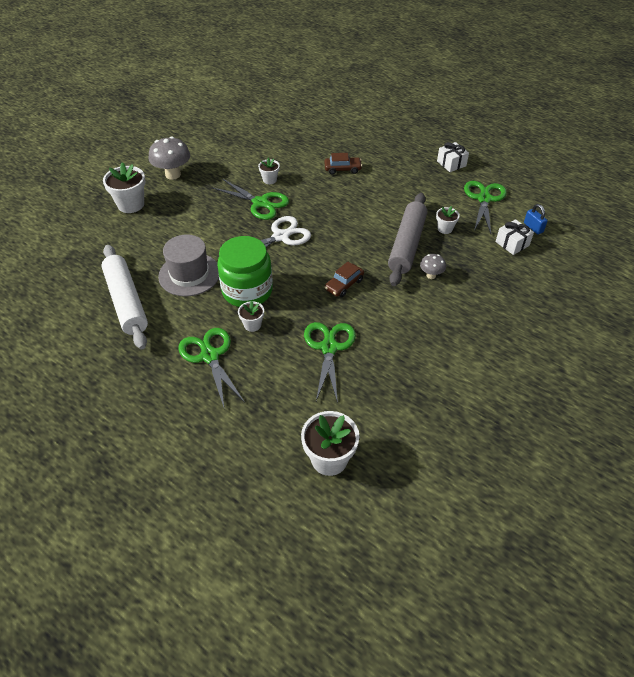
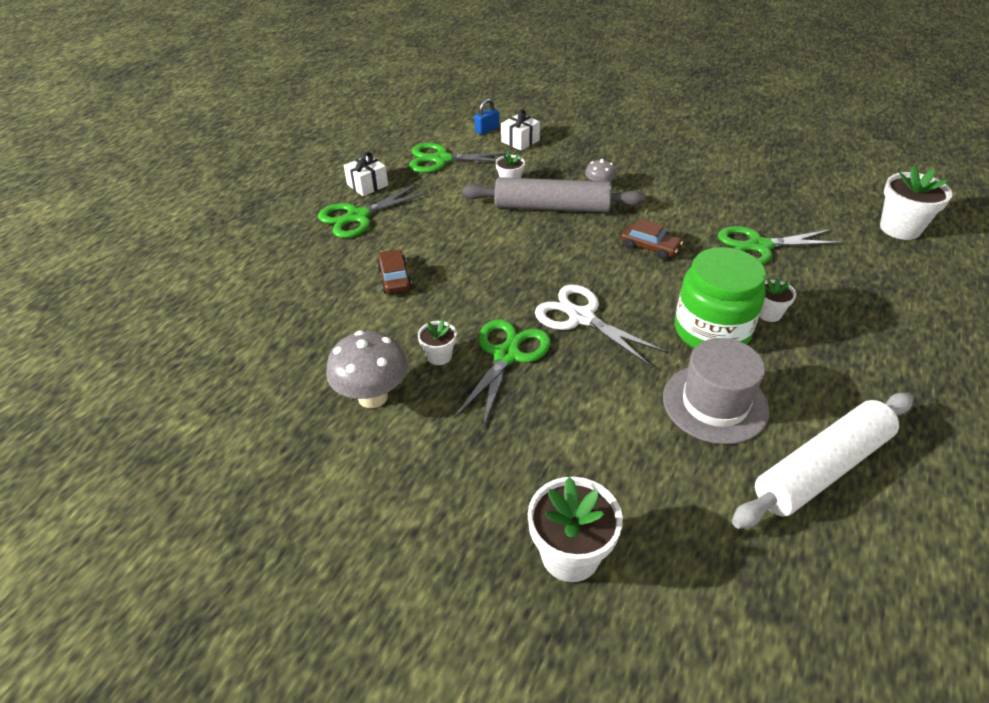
camera: 100 degrees left, 5 degrees down
(173, 174) = (449, 508): grey mushroom -> grey mushroom (372, 397)
(210, 356) = (848, 342): green scissors -> green scissors (358, 216)

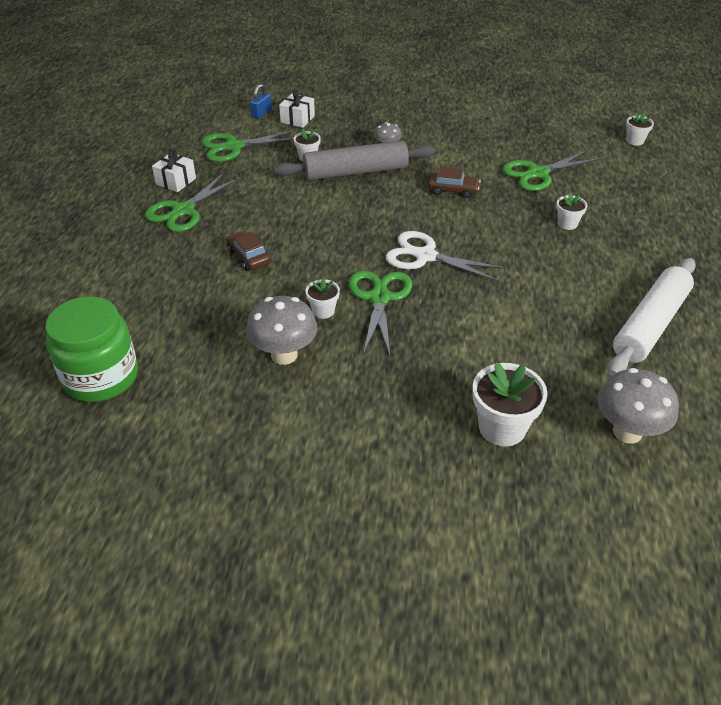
camera: 20 degrees left, 0 degrees up
(711, 331) = (531, 245): green jar -> green jar (101, 377)
(715, 403) = (557, 298): grey hat -> none
(728, 608) = (627, 432): none -> grey mushroom
(900, 228) = (635, 141): white flower pot -> white flower pot, size x0.55

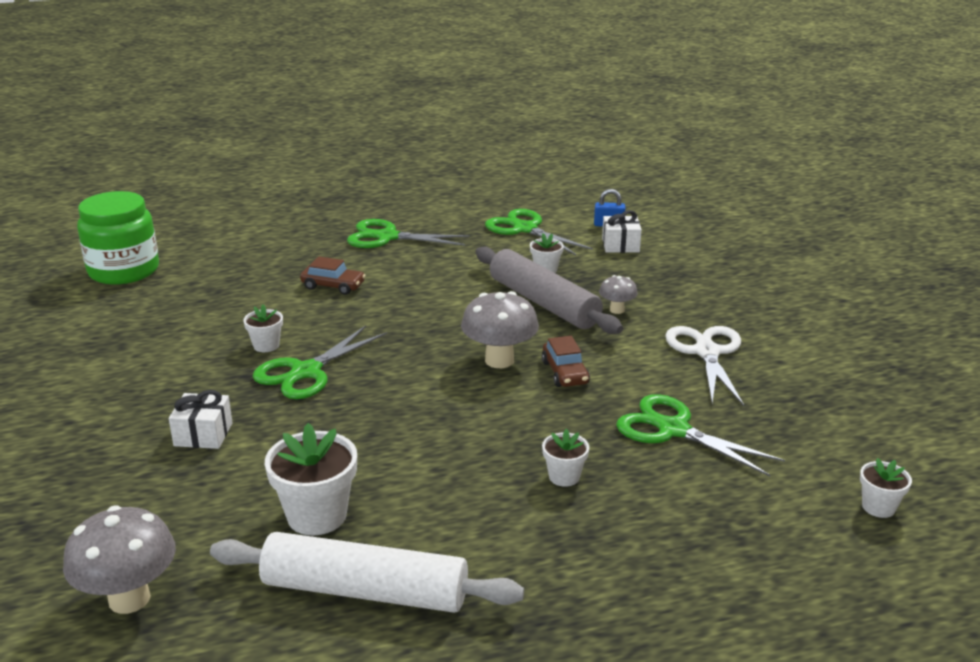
camera: 65 degrees right, 15 degrees down
(176, 181) = (434, 220): white gift -> white gift (203, 434)
(248, 257) = (333, 286): brown car -> brown car turned 75 degrees clockwise
(284, 355) = (186, 342): grey mushroom -> grey mushroom (499, 360)
(379, 298) = (306, 372): green scissors -> green scissors turned 150 degrees clockwise
(425, 256) = (405, 383): white scissors -> white scissors (706, 352)
(502, 428) = (112, 497): white flower pot -> white flower pot (317, 515)

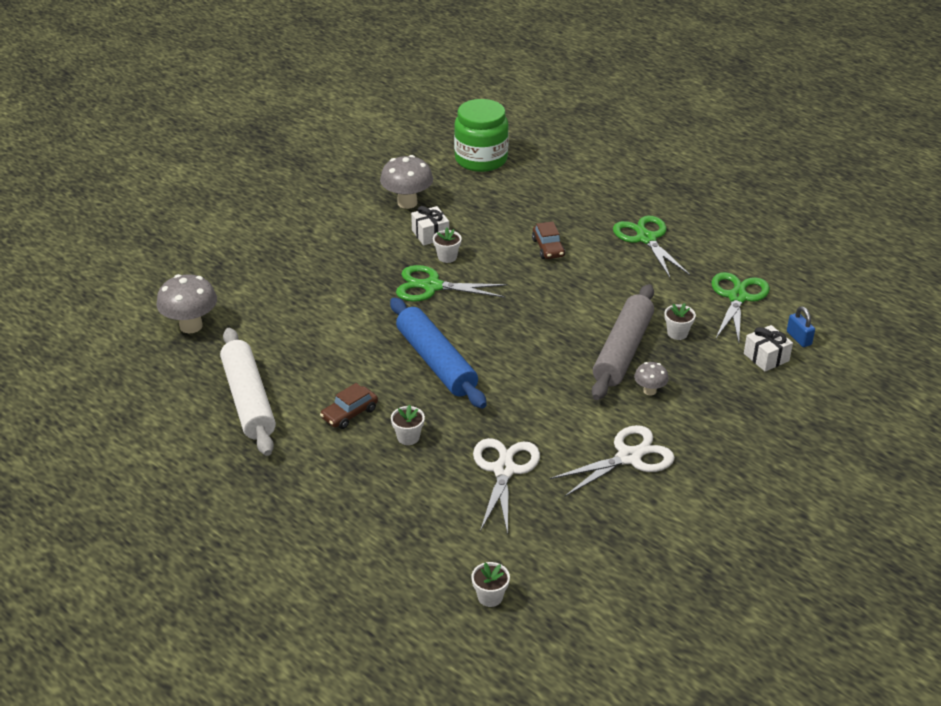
camera: 60 degrees right, 10 degrees up
(203, 434) = (336, 280): white gift -> white gift (430, 234)
(317, 515) = (296, 355): white flower pot -> none
(446, 413) = (436, 362): none -> blue rolling pin
(499, 360) = (521, 360): grey mushroom -> grey mushroom (407, 203)
(565, 373) = (532, 396): brown car -> brown car (349, 414)
(673, 430) = (504, 470): green scissors -> white scissors

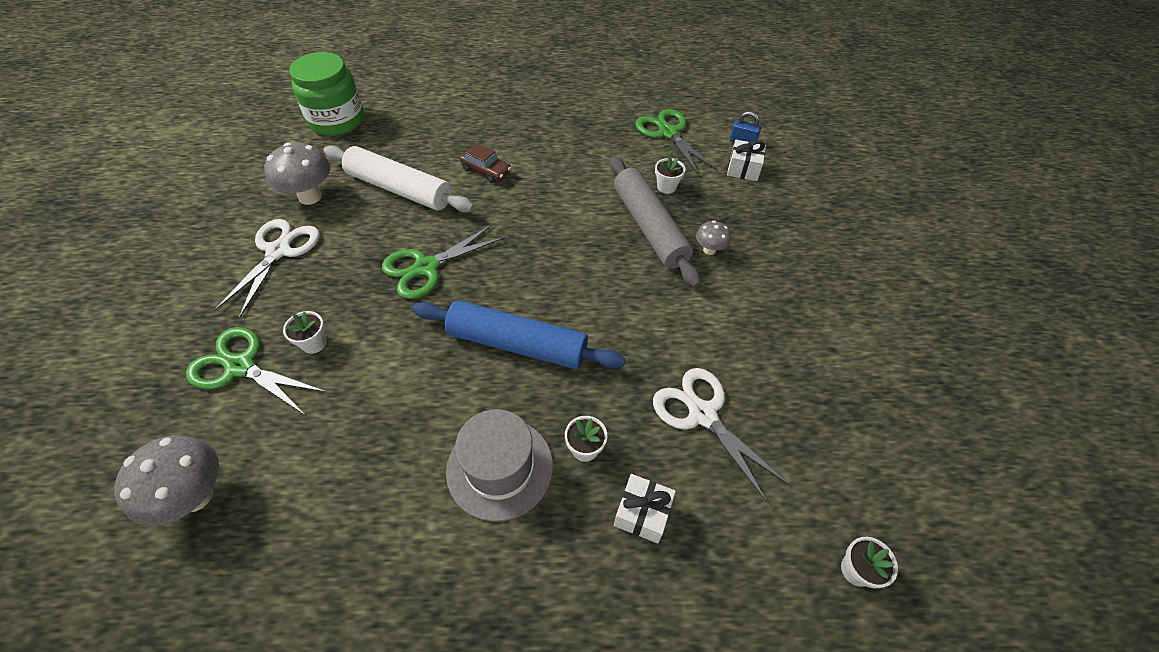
camera: 45 degrees left, 15 degrees up
(248, 400) = (371, 542): white rolling pin -> white rolling pin (399, 189)
(349, 414) = (500, 468): brown car -> grey hat
(430, 234) = (367, 216): white gift -> white gift (642, 513)
(447, 257) = (408, 229): white flower pot -> white flower pot (314, 343)
(629, 457) = (769, 322): white scissors -> white scissors (278, 251)
(646, 239) = (551, 121): green scissors -> green scissors (240, 367)

